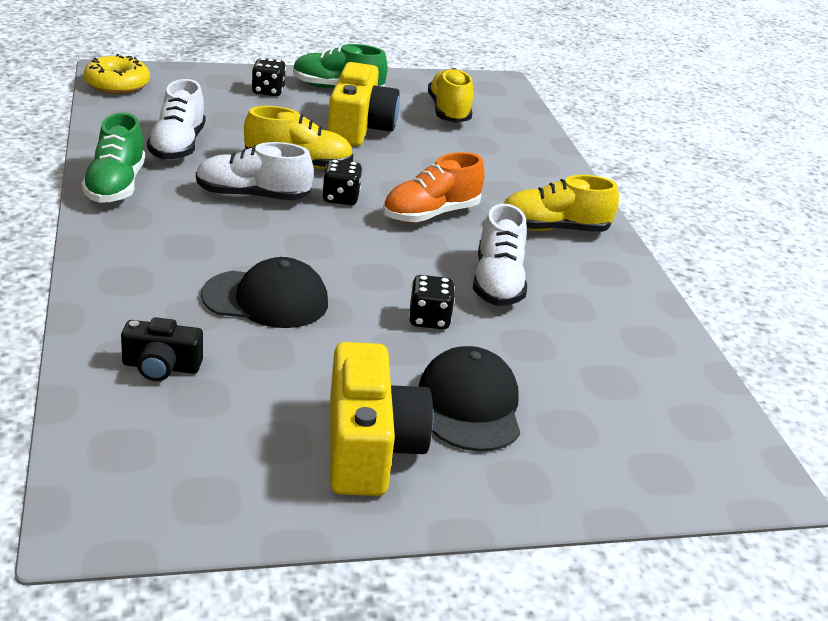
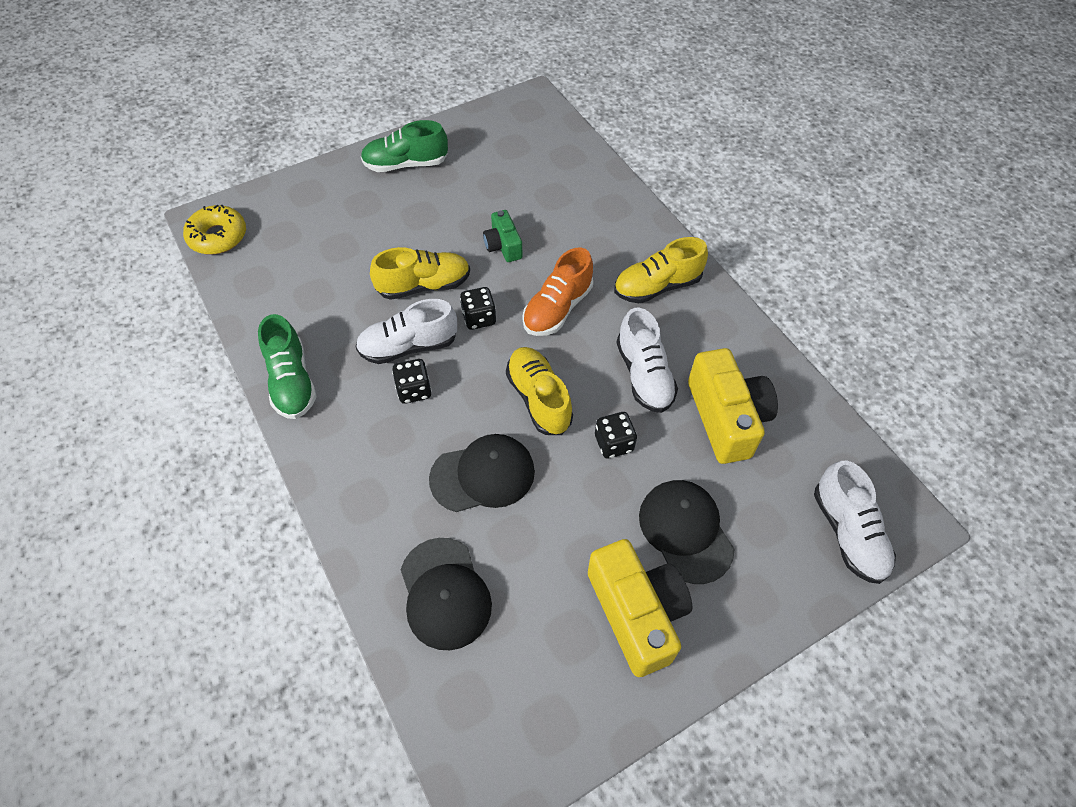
camera: 15 degrees left, 25 degrees up
(161, 367) = (445, 593): black camera -> black cap
(177, 146) = (314, 304): white shoe -> white shoe (848, 533)
(268, 91) = (350, 193): black dice -> black dice (414, 390)
(359, 128) = (449, 214): yellow camera -> yellow camera (726, 418)
(401, 161) = (503, 246): none -> green camera
(448, 112) = (510, 160): yellow shoe -> yellow shoe (539, 398)

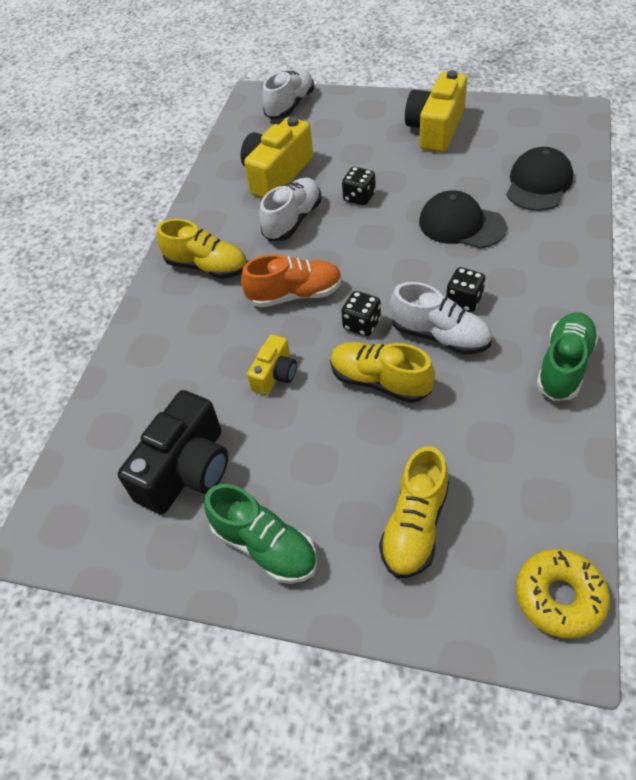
camera: 130 degrees left, 5 degrees down
(493, 167) = (187, 469): none -> black camera
(503, 246) = (275, 374): green camera -> yellow camera
(539, 398) = (378, 245): yellow shoe -> yellow shoe (415, 526)
(685, 531) = (370, 143): black cap -> none

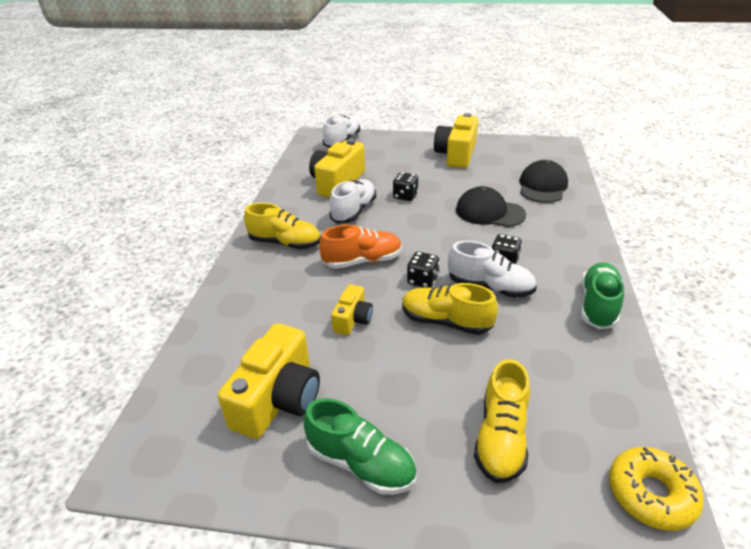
camera: 10 degrees left, 15 degrees down
(187, 469) = (278, 399): black camera -> yellow camera

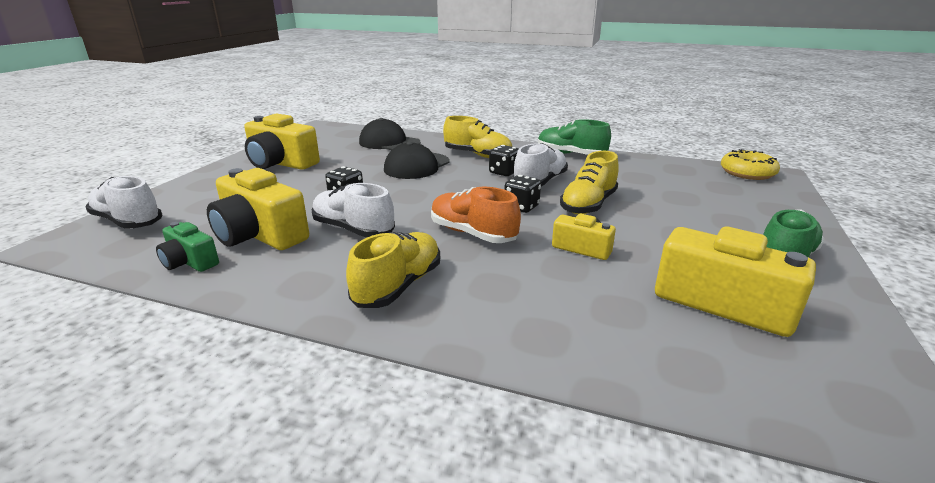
camera: 80 degrees left, 10 degrees down
(301, 173) = (190, 262): none -> green camera
(362, 261) = (472, 233): orange shoe -> orange shoe turned 45 degrees counterclockwise
(501, 437) = (723, 203): yellow shoe -> yellow shoe (477, 155)

